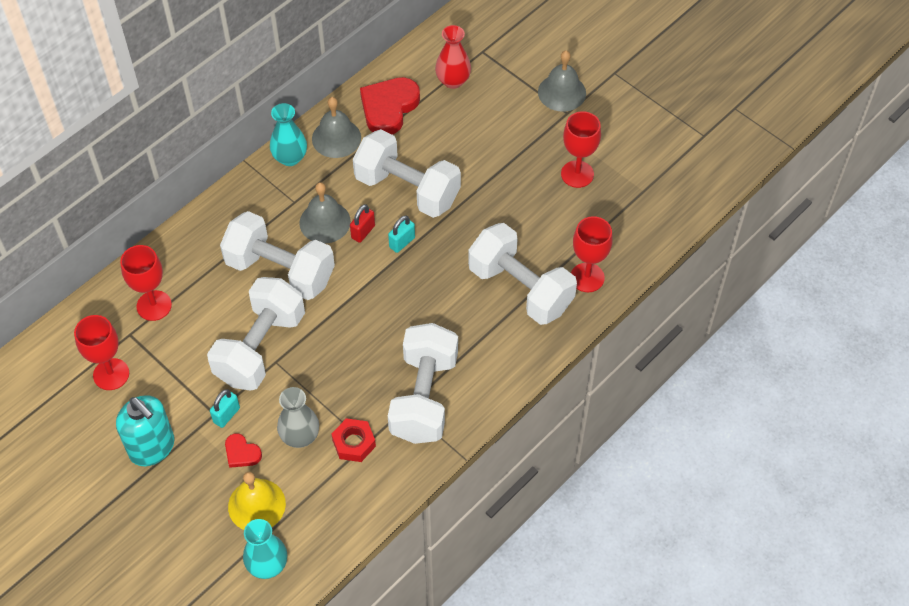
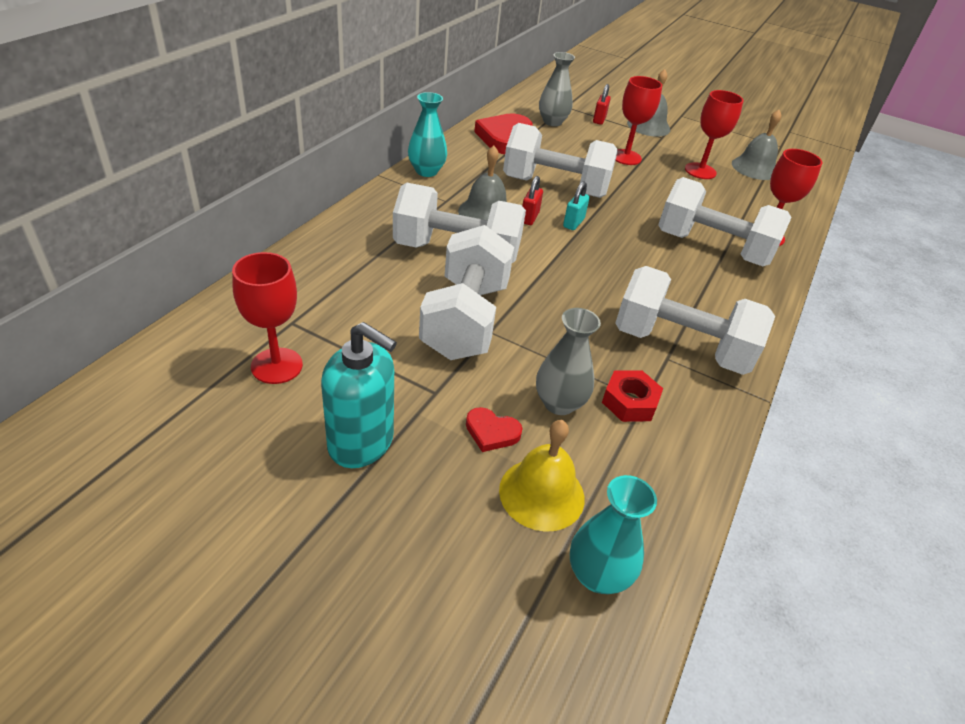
camera: 20 degrees left, 15 degrees down
(154, 305) = (316, 293): red goblet -> red goblet (626, 157)
(226, 415) = (452, 392): turquoise padlock -> none
(336, 138) = (466, 157): grey bell -> grey bell (754, 168)
(424, 397) = (681, 346): white dumbbell -> white dumbbell turned 60 degrees counterclockwise
(453, 81) = (552, 122): red vase -> grey vase
(509, 78) = (599, 120): none -> red padlock

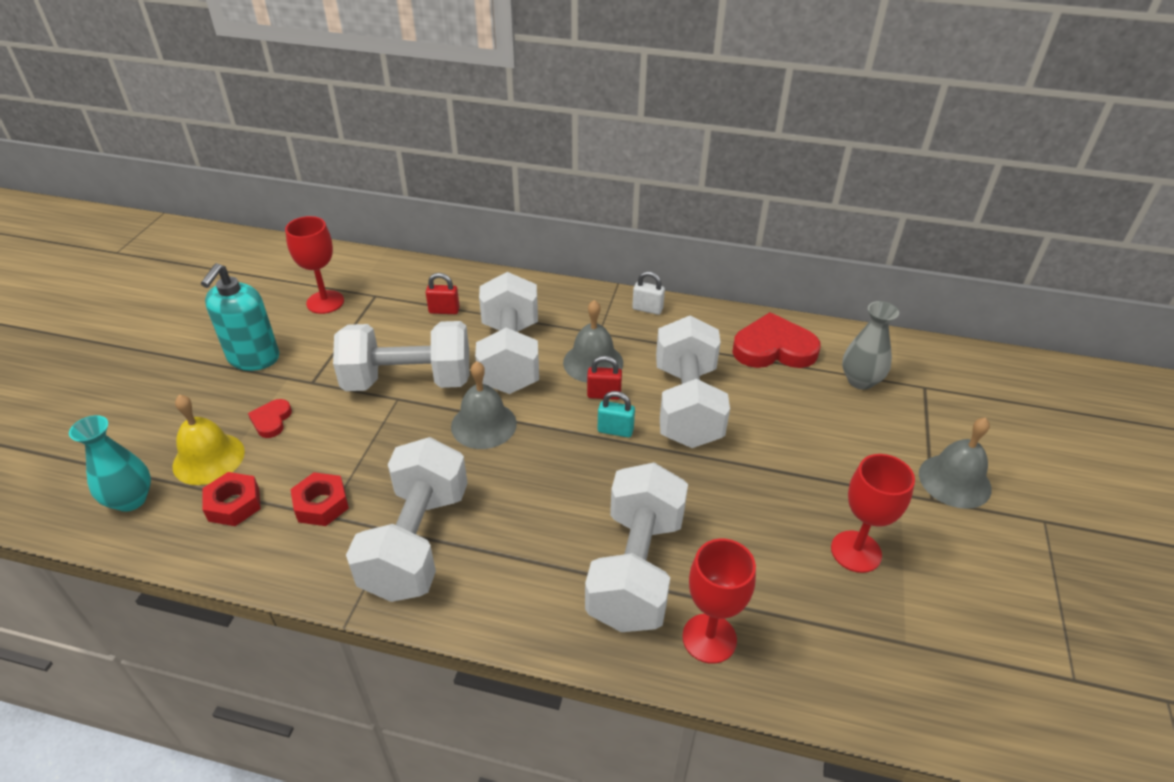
camera: 80 degrees right, 0 degrees up
(426, 171) = (647, 309): turquoise vase -> white padlock
(559, 403) = (311, 456): grey vase -> none
(599, 120) = (917, 424): red padlock -> red padlock (444, 310)
(620, 471) = (234, 504): none -> red nut
(626, 157) = (824, 462): red goblet -> none
(754, 168) = (935, 630): grey bell -> grey bell (483, 424)

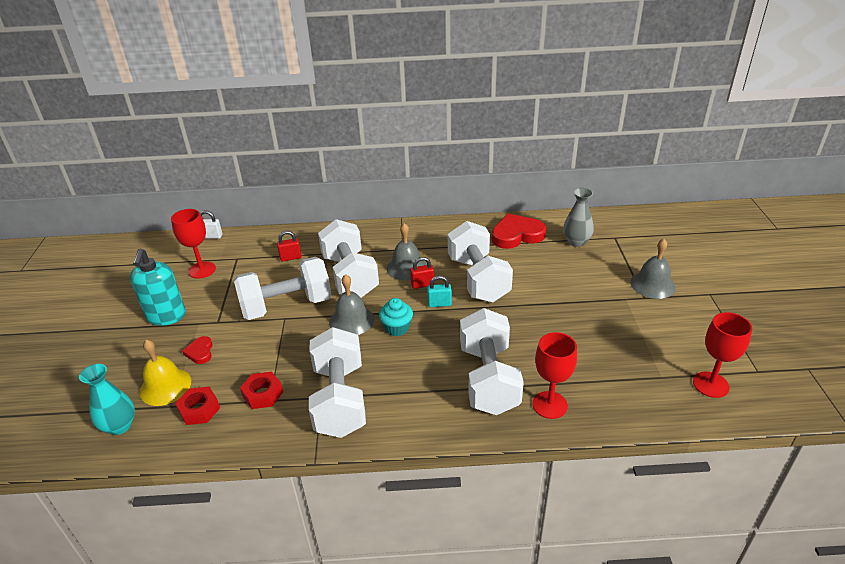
camera: 15 degrees left, 5 degrees down
(540, 452) = (397, 328): none -> turquoise cupcake
(647, 309) = (427, 228): white padlock -> white padlock (212, 236)
(856, 551) = (613, 336): red goblet -> red goblet (710, 384)

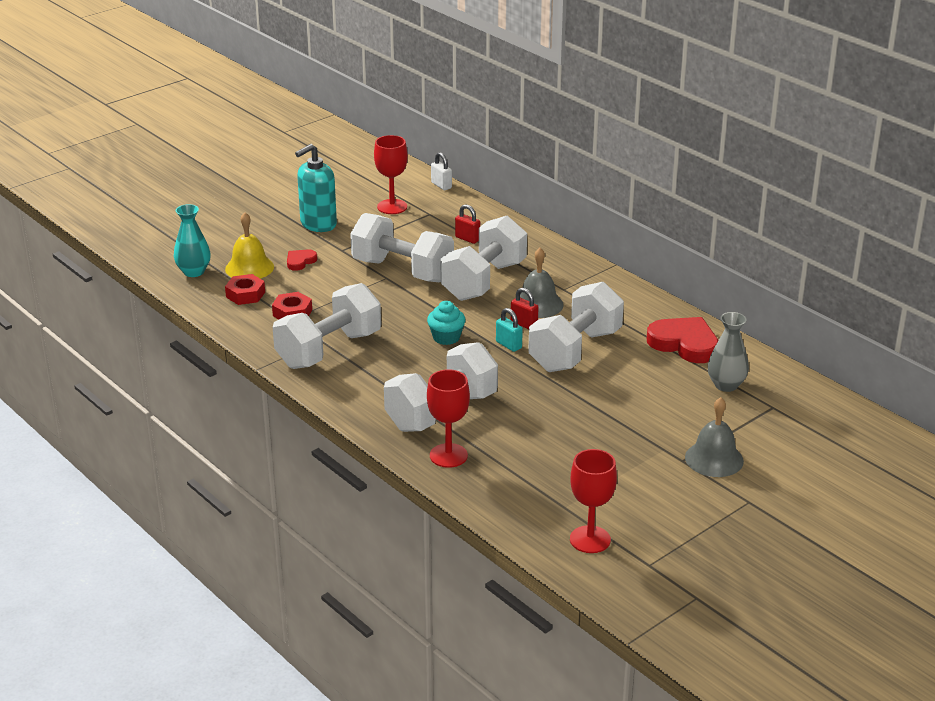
camera: 50 degrees right, 5 degrees down
(351, 320) = (426, 310): grey bell -> none

